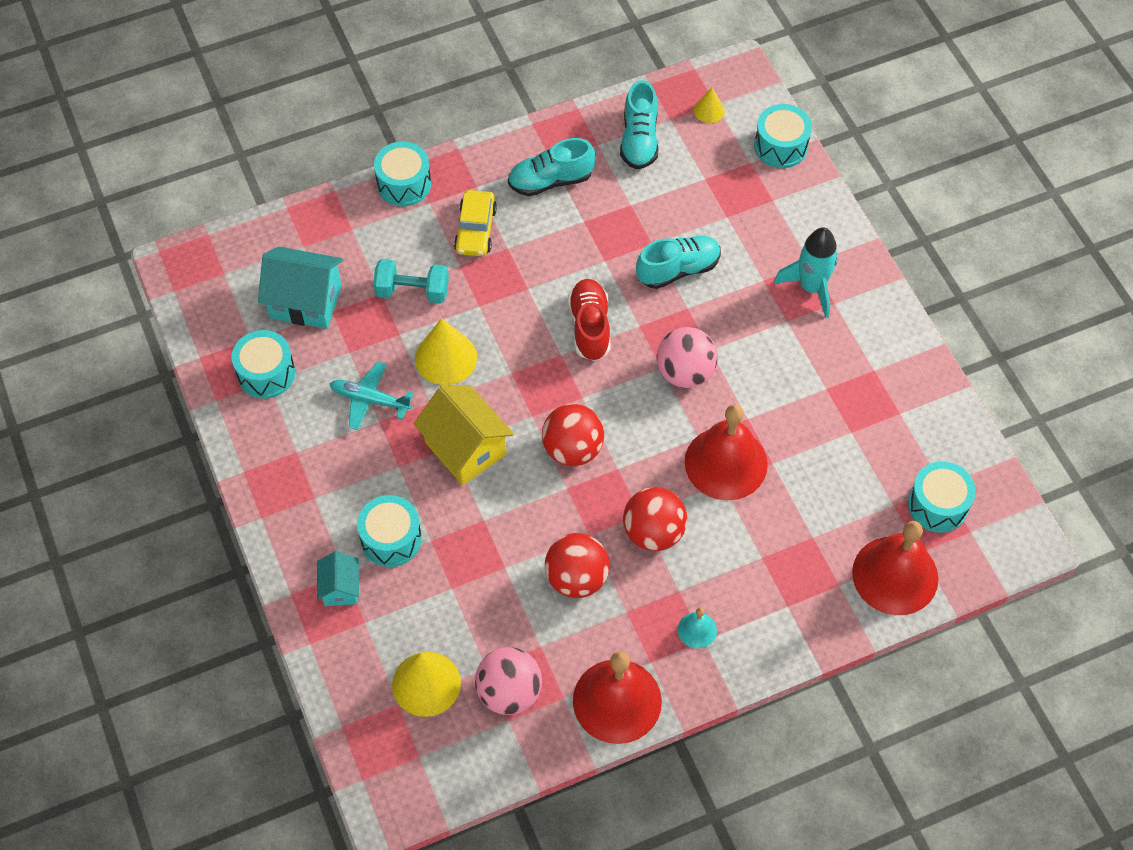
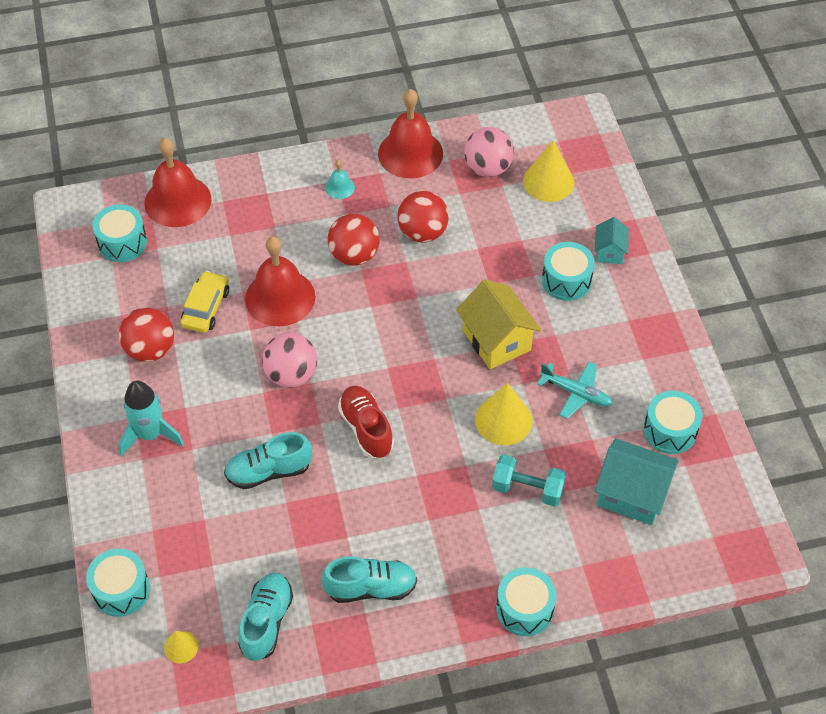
camera: 170 degrees left, 5 degrees down
(475, 230) = (457, 544): yellow car -> yellow car (206, 308)
(572, 449) = (405, 326): red ball -> red ball (150, 350)
(590, 327) = (366, 429): red shoe -> red shoe turned 150 degrees clockwise

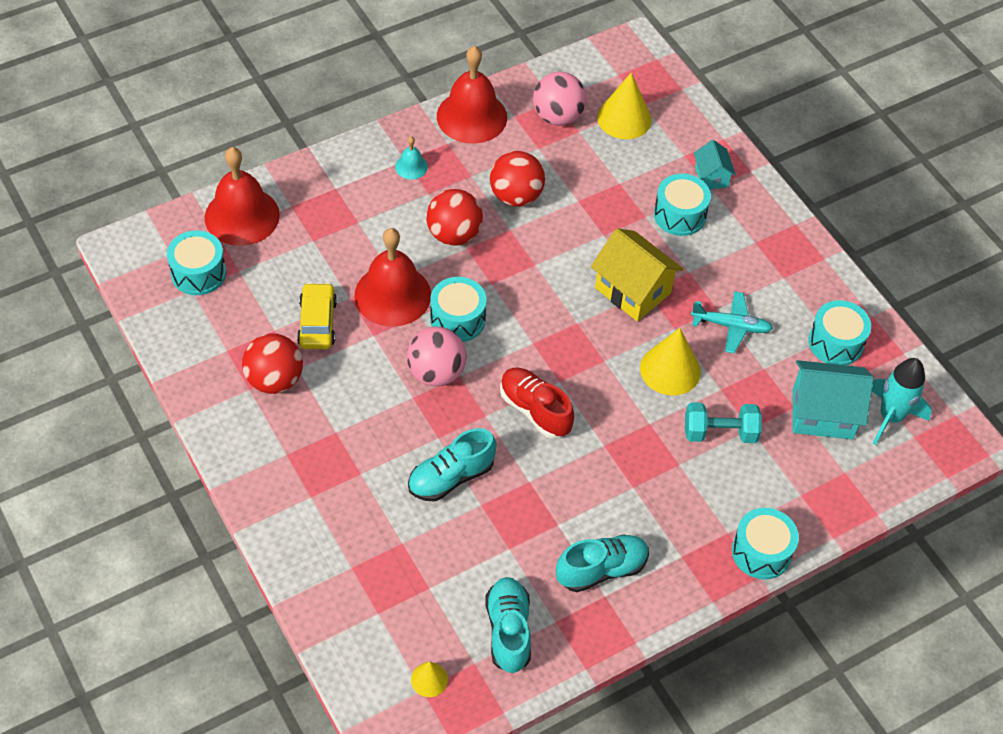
camera: 20 degrees left, 0 degrees up
(121, 590) = (343, 637): turquoise drum -> turquoise drum (457, 319)
(150, 434) = (310, 469): turquoise rocket -> turquoise rocket (890, 417)

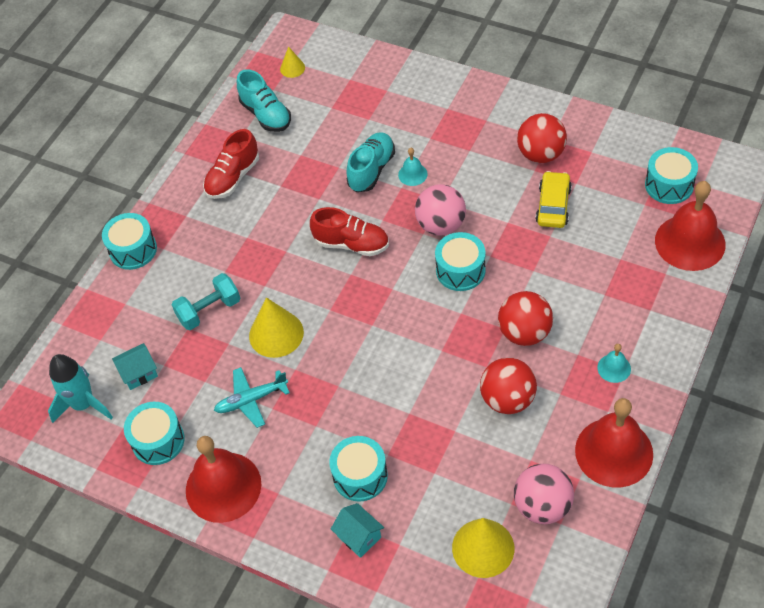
camera: 155 degrees right, 0 degrees up
(317, 323) = (553, 205): yellow car -> yellow car turned 135 degrees counterclockwise
(392, 295) = (523, 257): red bell -> red bell (223, 487)
(415, 444) = (412, 174): none -> turquoise bell
(601, 569) = (233, 178): turquoise shoe -> red shoe
(632, 290) = (349, 379): yellow house -> none
(822, 414) = (139, 373): turquoise house -> turquoise house, size x0.56

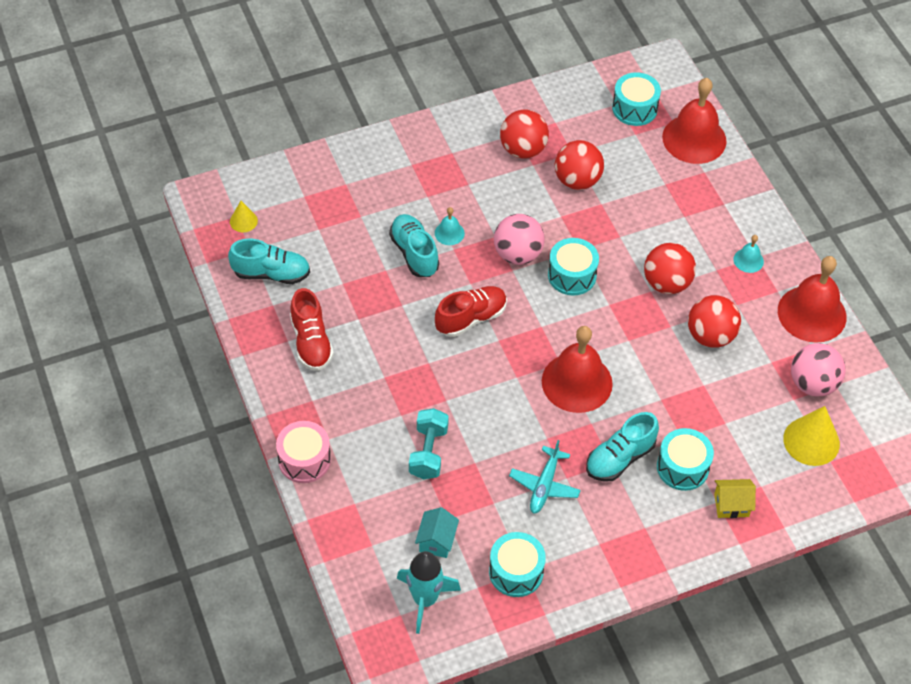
camera: 55 degrees left, 0 degrees up
(133, 250) = (304, 460): turquoise drum -> pink drum
(223, 487) = (603, 558): red bell -> red bell (577, 382)
(276, 334) = (501, 426): yellow cone -> none
(325, 428) = (620, 458): none -> turquoise shoe
(359, 536) = (731, 505): turquoise house -> yellow house
(553, 205) = (577, 180): yellow car -> red ball

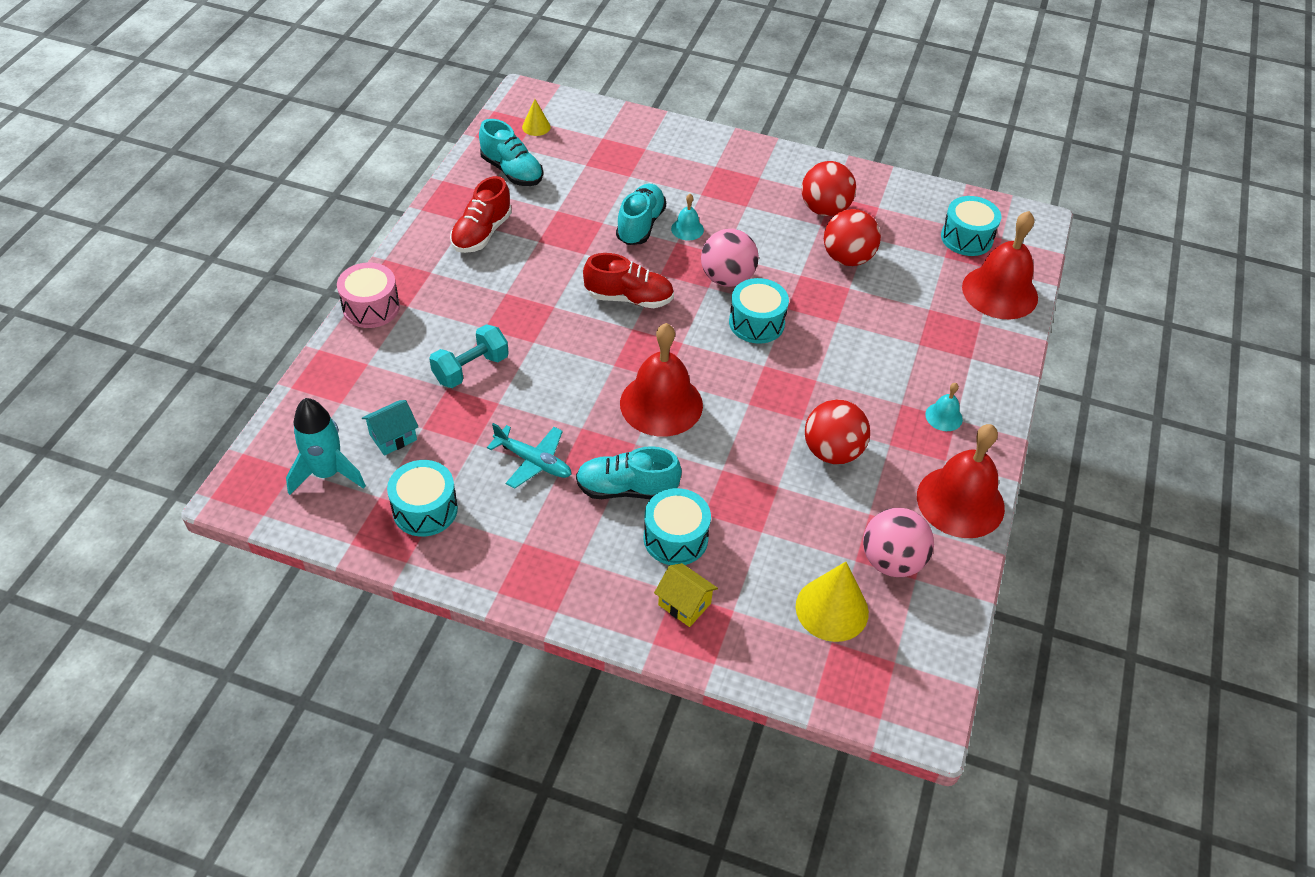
camera: 40 degrees right, 5 degrees down
(544, 485) = (533, 462): turquoise plane -> turquoise plane turned 120 degrees counterclockwise
(666, 283) = (839, 384): red ball -> none

